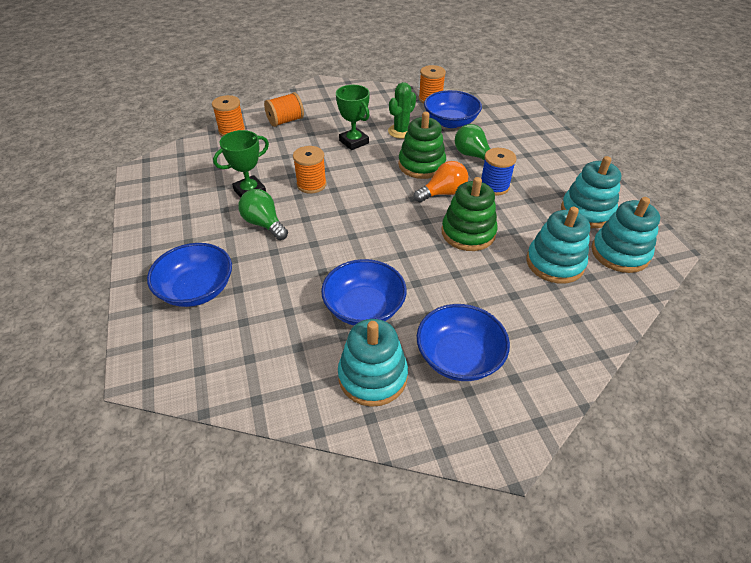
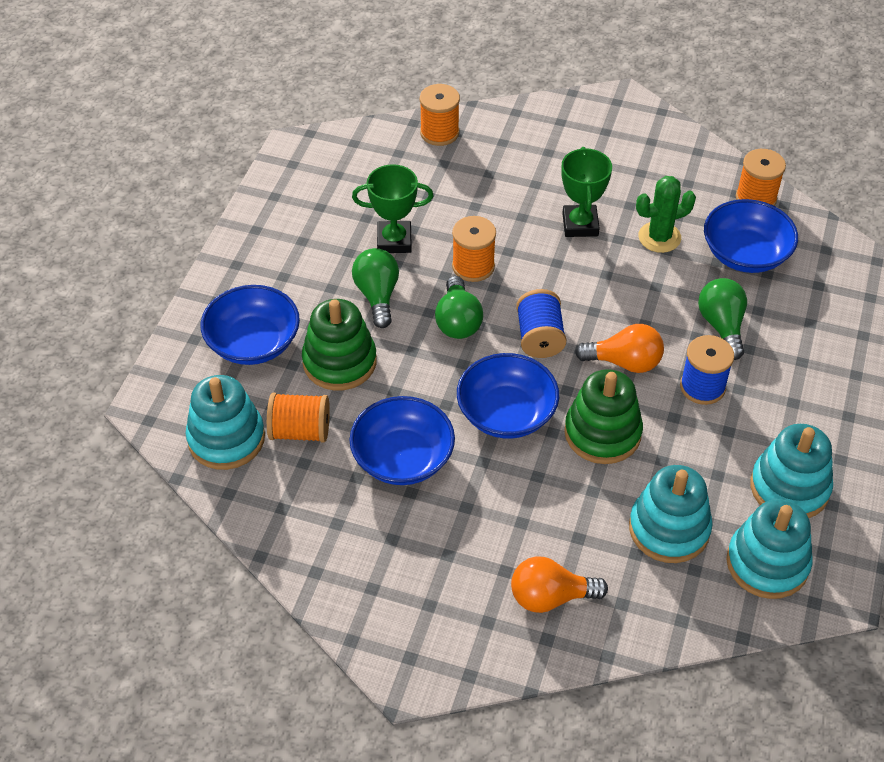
camera: 35 degrees right, 5 degrees up
(285, 121) = (519, 146): orange spool -> orange spool (300, 431)
(328, 215) = (458, 321): none -> green light bulb
(372, 376) = (350, 535): turquoise stacking toy -> turquoise stacking toy (226, 438)
(384, 202) = (539, 337): none -> blue spool
(421, 165) = (636, 306): green stacking toy -> green stacking toy (339, 362)
(459, 357) = (452, 567): blue bowl -> blue bowl (506, 413)
(534, 339) = (550, 597): none -> orange light bulb

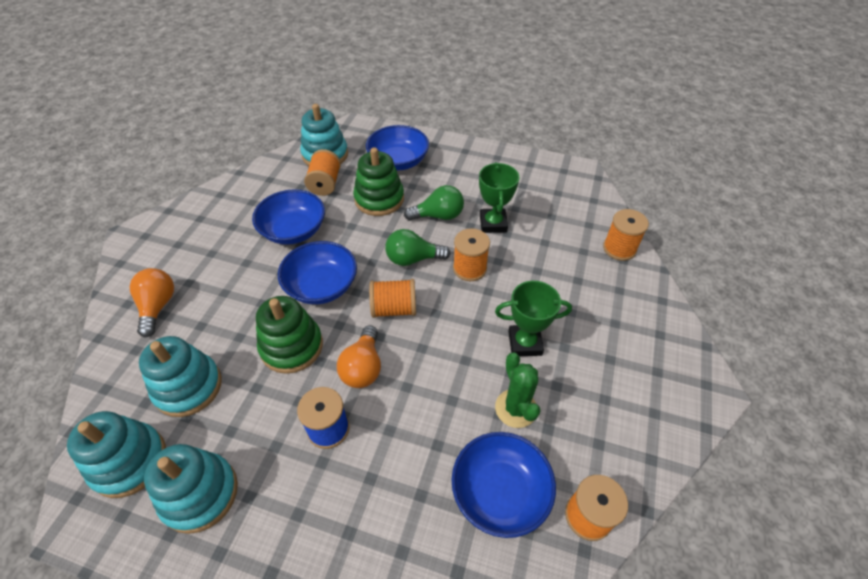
camera: 90 degrees right, 0 degrees up
(539, 337) = (394, 308): blue spool -> orange spool
(722, 326) = (400, 455): green light bulb -> none

